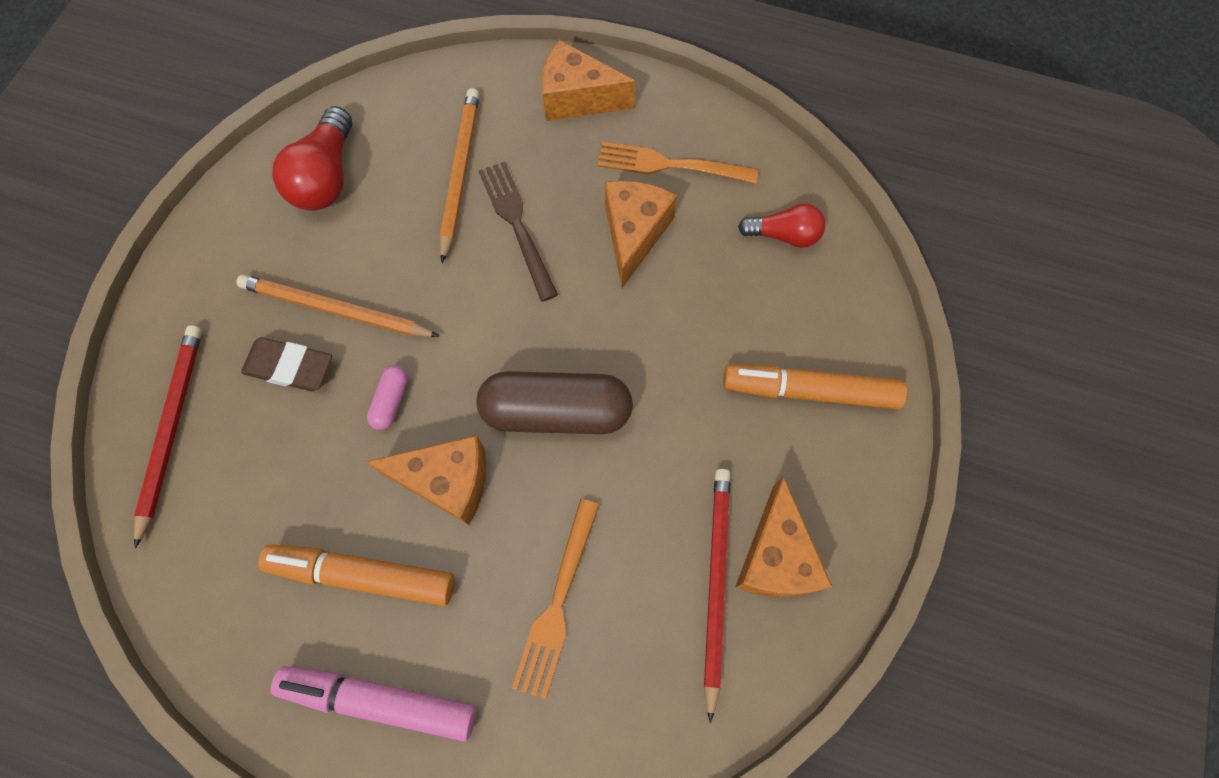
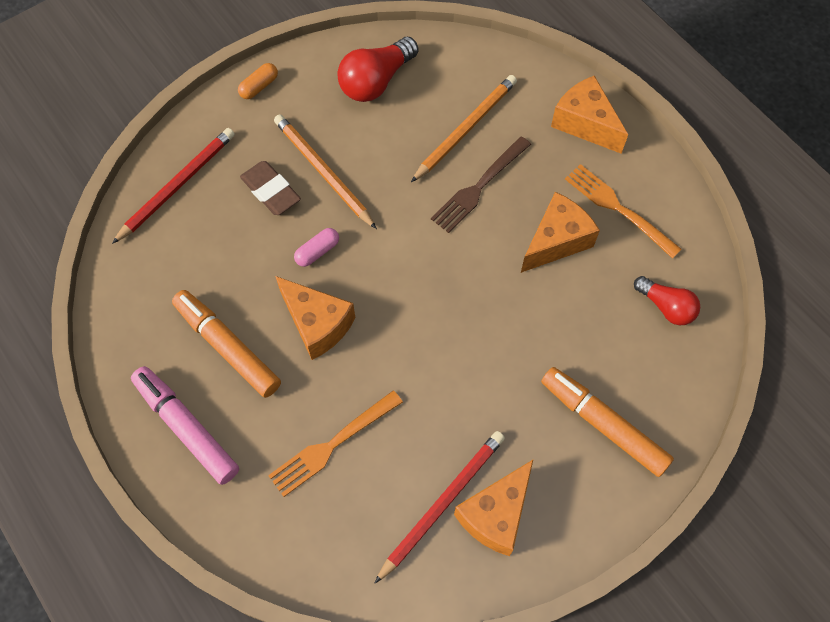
camera: 35 degrees right, 5 degrees down
(193, 258) = (259, 87): none -> orange capsule
(517, 225) = (479, 187): brown fork -> brown fork turned 150 degrees counterclockwise
(556, 411) = (417, 325): brown capsule -> none

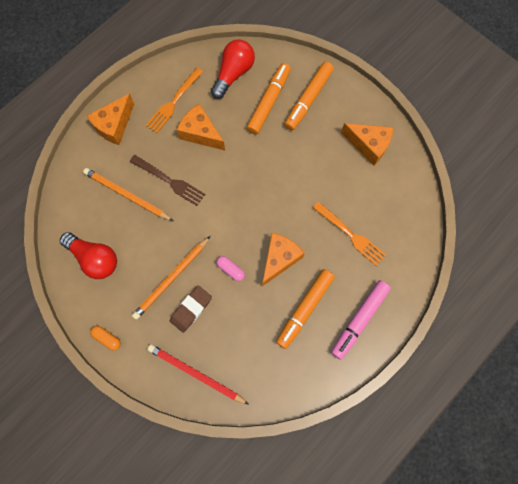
camera: 100 degrees left, 10 degrees up
(442, 503) = (369, 172): red pencil -> none
(604, 355) = (269, 102): none -> orange marker
(666, 307) = (233, 73): red light bulb -> red light bulb, size x1.55

